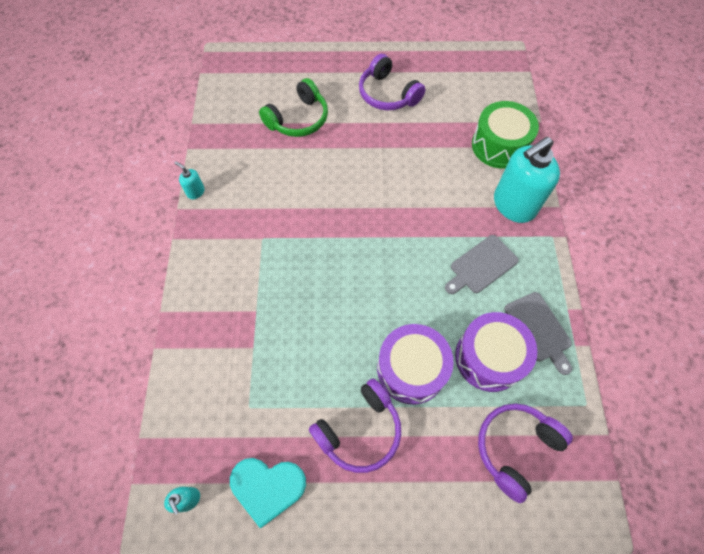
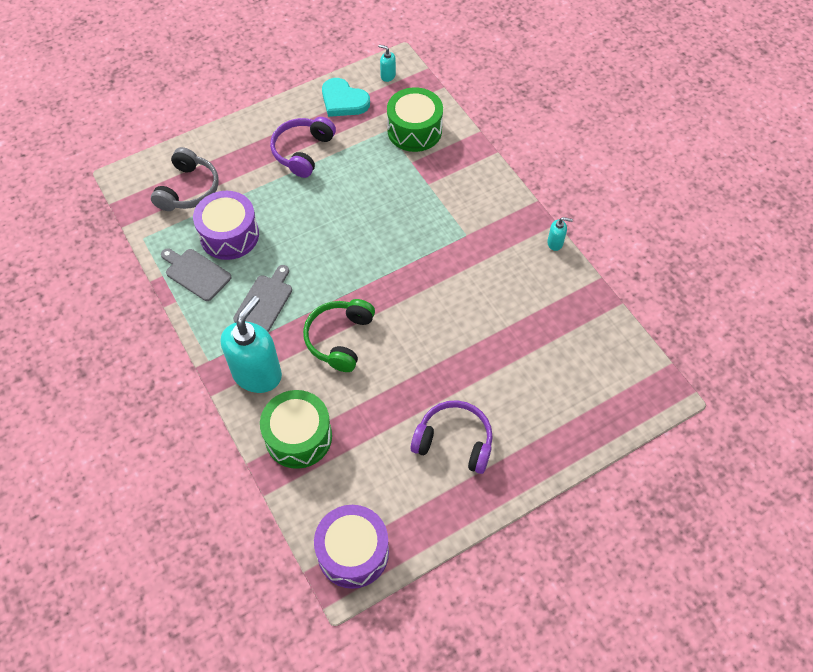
camera: 150 degrees right, 5 degrees down
(220, 389) = (414, 130): none -> green drum
(268, 487) = (343, 101): turquoise heart -> turquoise heart turned 120 degrees counterclockwise
(298, 119) = (524, 360): green headphones -> green headphones (339, 339)
(411, 369) = (286, 201): purple drum -> purple drum (353, 552)
(515, 447) = (189, 189): purple headphones -> grey headphones

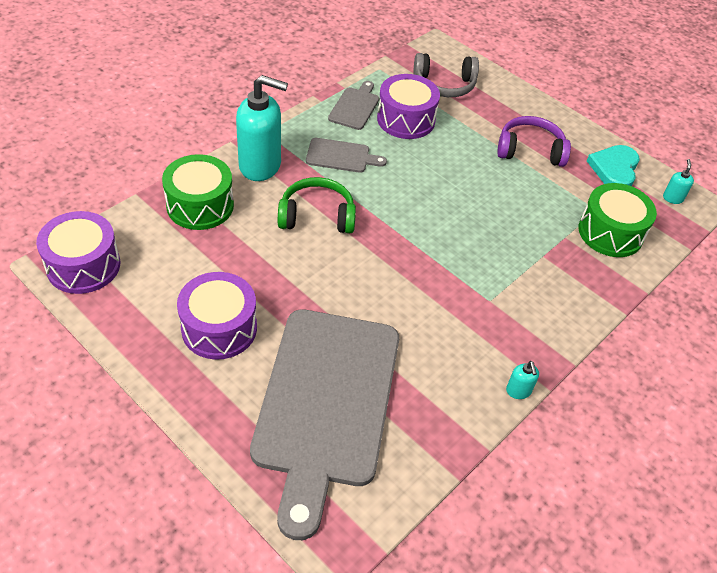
camera: 70 degrees right, 10 degrees down
(454, 441) = (219, 328): purple headphones -> purple drum
(544, 374) = (326, 403): none -> grey cutting board

